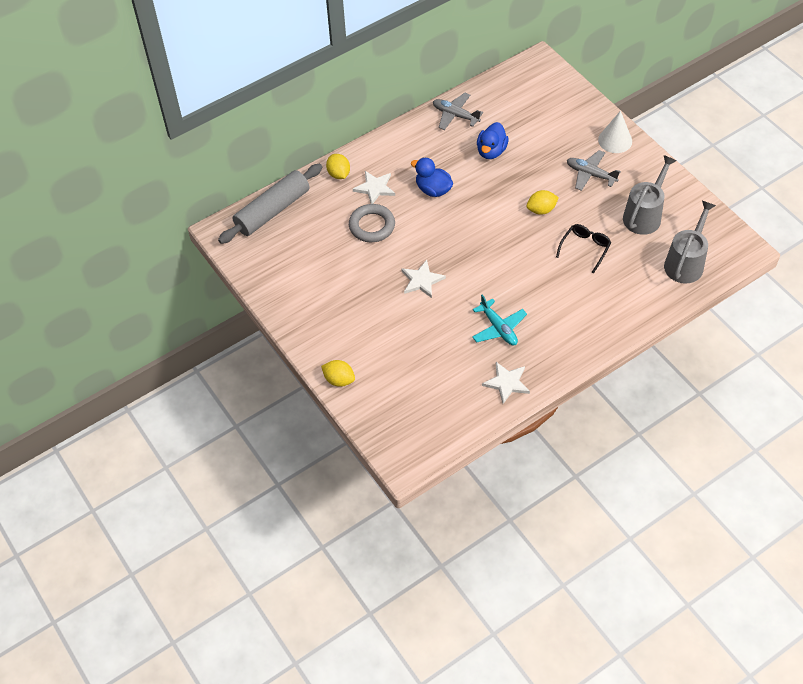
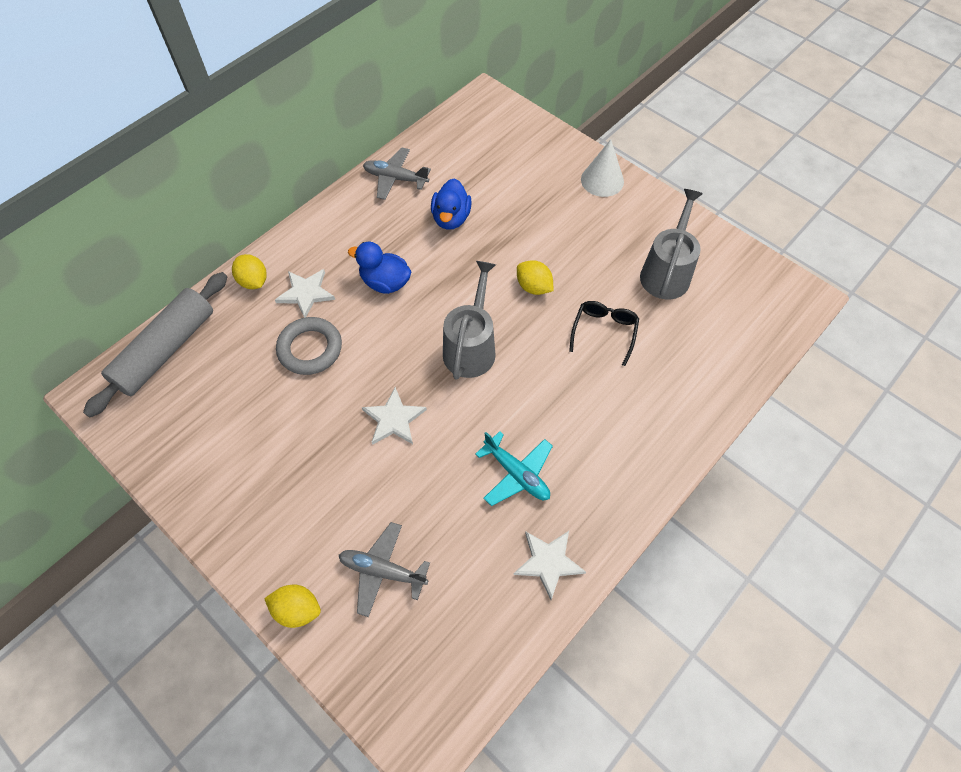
camera: 15 degrees left, 5 degrees up
(541, 210) = (533, 287): yellow lemon -> yellow lemon turned 75 degrees clockwise
(590, 174) = (584, 229): grey plane -> grey plane (383, 571)
(685, 263) = (738, 329): grey watering can -> grey watering can (471, 347)

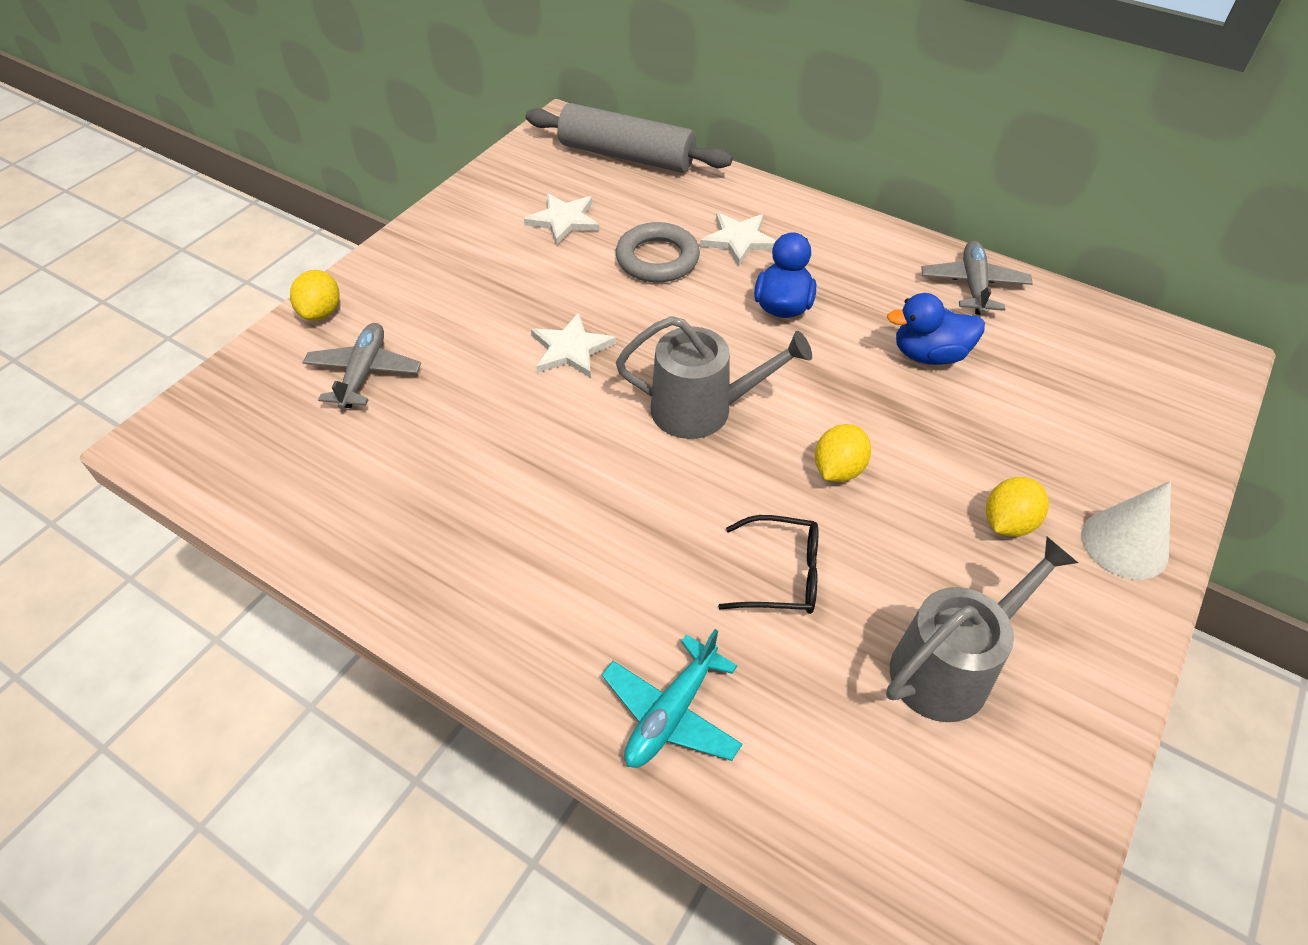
camera: 80 degrees right, 10 degrees down
(253, 281) = (741, 196): yellow lemon -> yellow lemon (1008, 523)
(516, 474) = (504, 487): turquoise plane -> turquoise plane (671, 713)
(548, 562) = (371, 539): white star -> white star (564, 220)
(666, 273) = (950, 667): grey watering can -> grey watering can turned 45 degrees counterclockwise

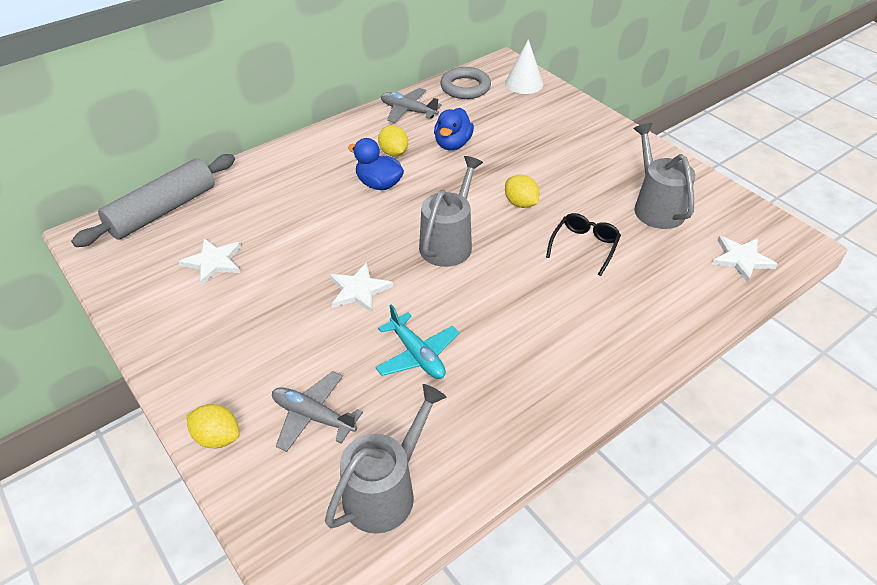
camera: 70 degrees left, 5 degrees down
(274, 463) = (385, 491): none -> grey watering can
(657, 259) = (294, 225): grey ring -> grey ring (465, 87)
(671, 713) = (660, 313): turquoise plane -> turquoise plane (417, 355)
(739, 240) = (303, 184): white star -> white star (741, 259)
(1008, 523) = (578, 160): yellow lemon -> yellow lemon (393, 153)
(1124, 544) = (603, 131): white cone -> white cone (524, 83)

